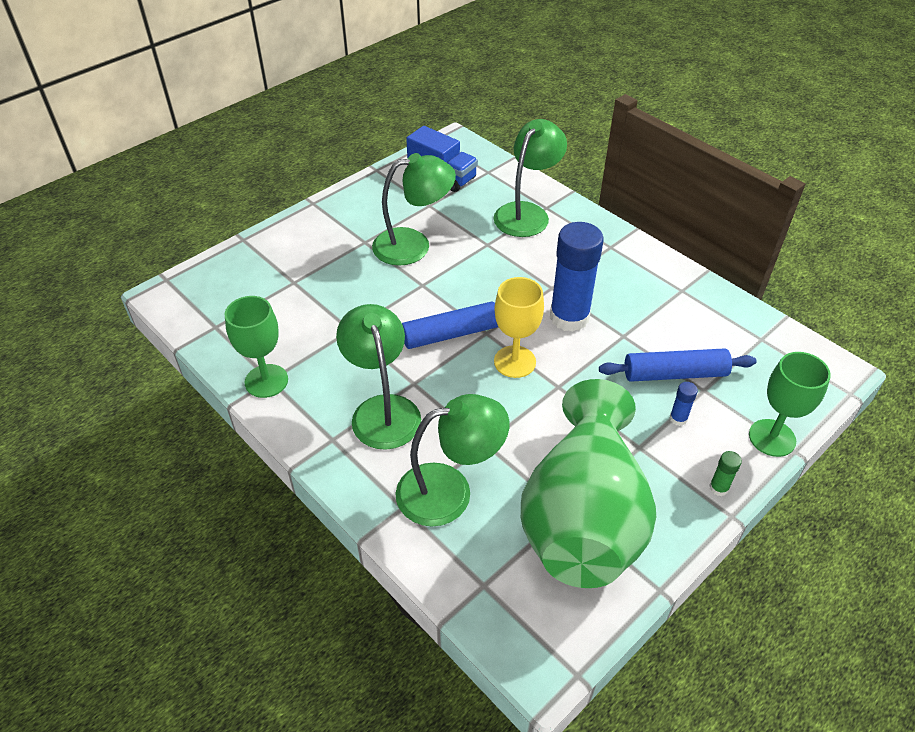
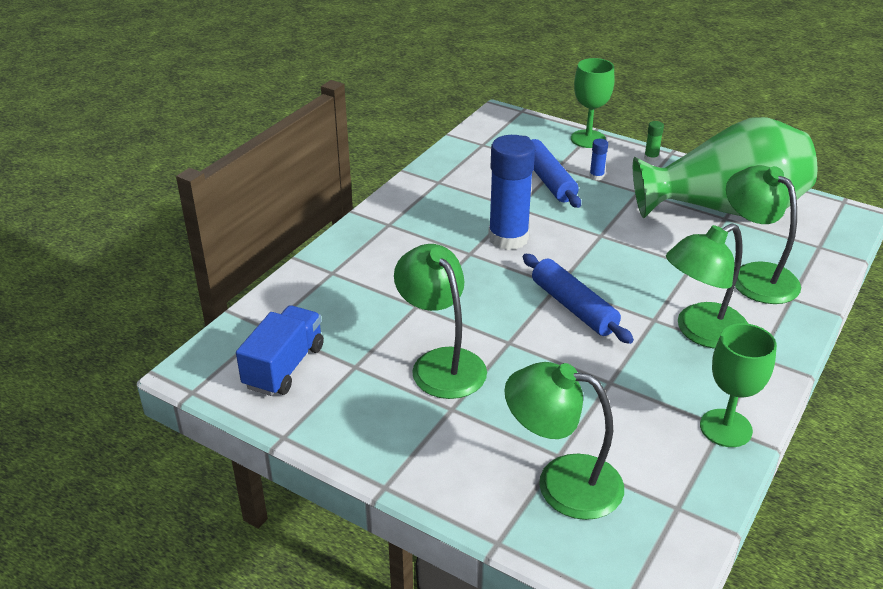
camera: 105 degrees left, 10 degrees down
(514, 362) = (586, 262): yellow goblet -> none
(527, 213) = (347, 284): green lamp -> green lamp (562, 482)

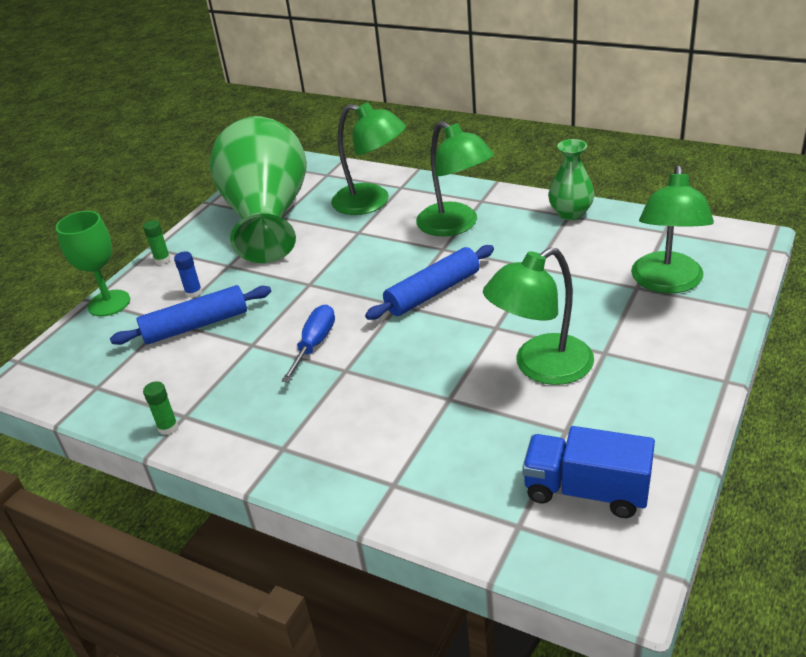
camera: 90 degrees left, 0 degrees up
(428, 176) = (168, 427): none -> green glue stick
(508, 238) = (315, 344): blue glue stick -> blue screwdriver
(725, 428) = (570, 213): green goblet -> green vase
(754, 275) = (372, 202): green lamp -> green lamp turned 120 degrees counterclockwise

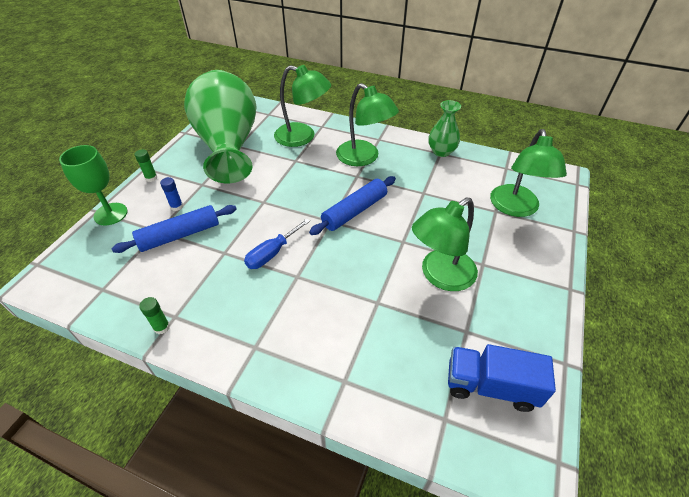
camera: 10 degrees left, 10 degrees up
(315, 344) = (272, 253): blue screwdriver -> blue screwdriver turned 150 degrees counterclockwise

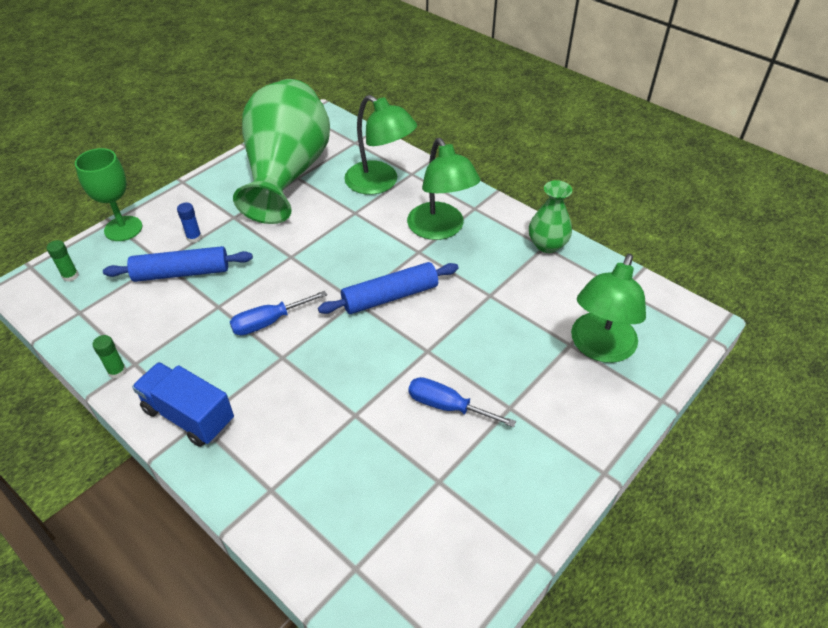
camera: 20 degrees right, 0 degrees up
(151, 178) = (183, 195): green glue stick -> green glue stick (70, 276)
(440, 276) = (447, 406): green lamp -> blue screwdriver
(490, 386) = (428, 551): blue truck -> blue truck (189, 415)

